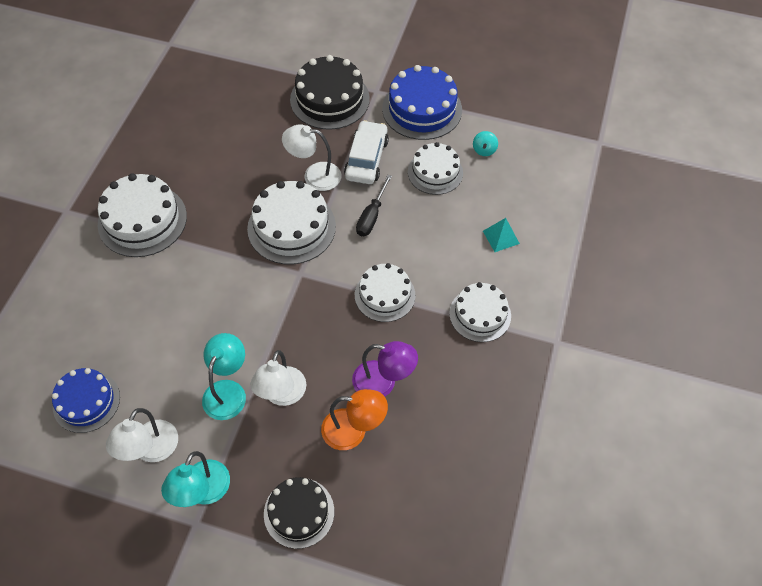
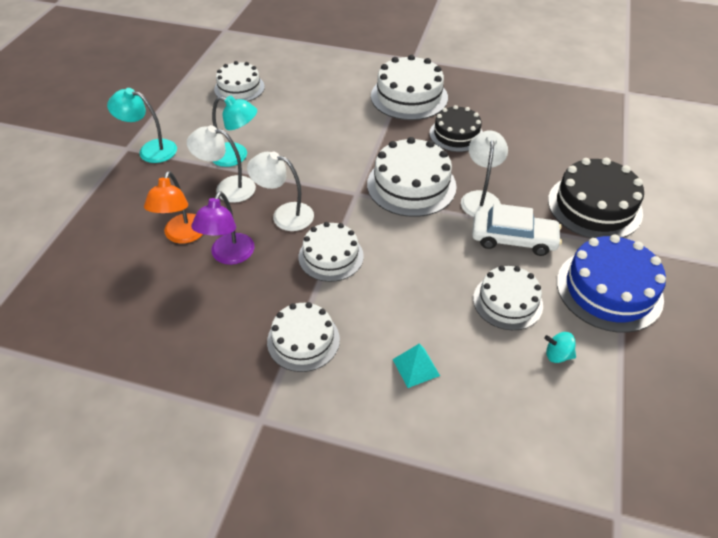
camera: 90 degrees right, 10 degrees down
(86, 401) = (239, 88): blue cake -> white cake
(151, 450) = (192, 121): white lamp -> white lamp (284, 215)
(299, 512) = (116, 203): black cake -> black cake (456, 134)
(372, 216) = (433, 244): black screwdriver -> none

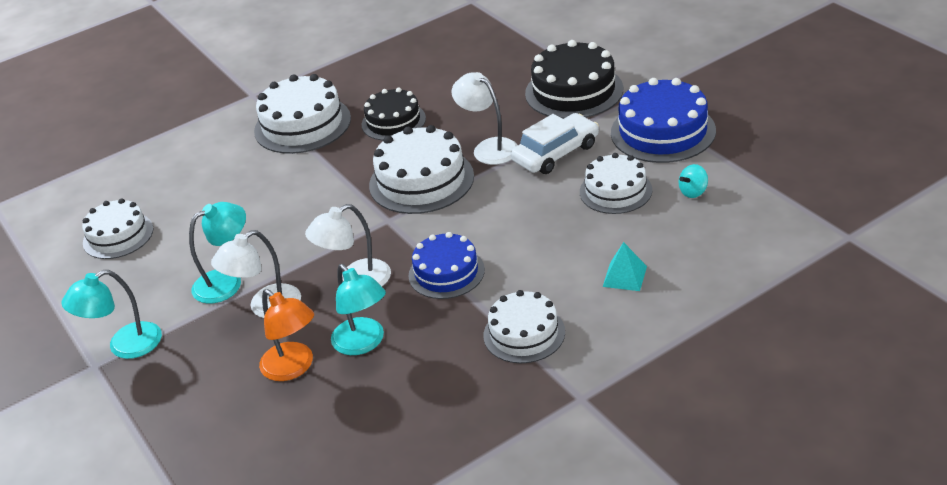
camera: 45 degrees left, 10 degrees down
(229, 256) = (363, 343): purple lamp -> turquoise lamp
(331, 256) = (446, 272): white cake -> blue cake

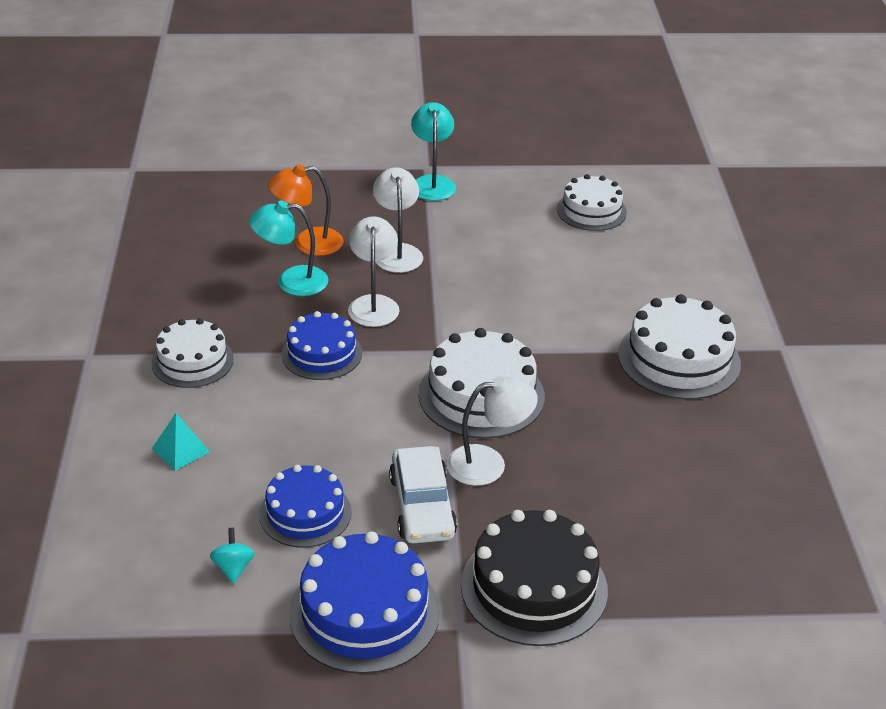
camera: 115 degrees right, 0 degrees up
(227, 282) = (456, 244): turquoise lamp -> none
(393, 121) = (618, 420): black cake -> none
(615, 191) = (305, 513): white cake -> blue cake

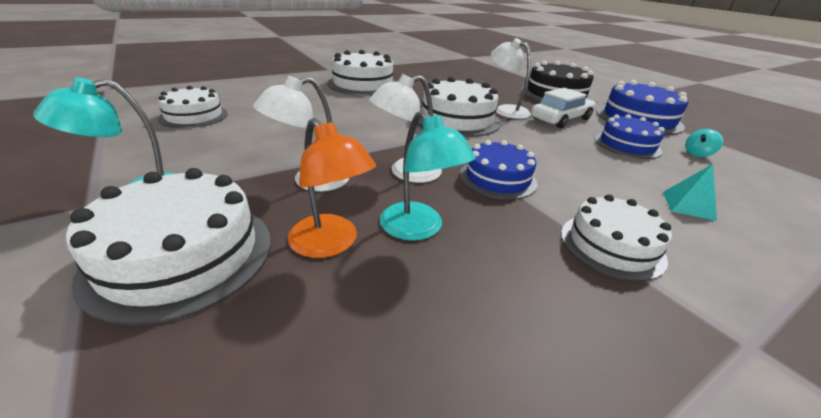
camera: 120 degrees left, 5 degrees down
(343, 194) = (181, 255): none -> white cake

